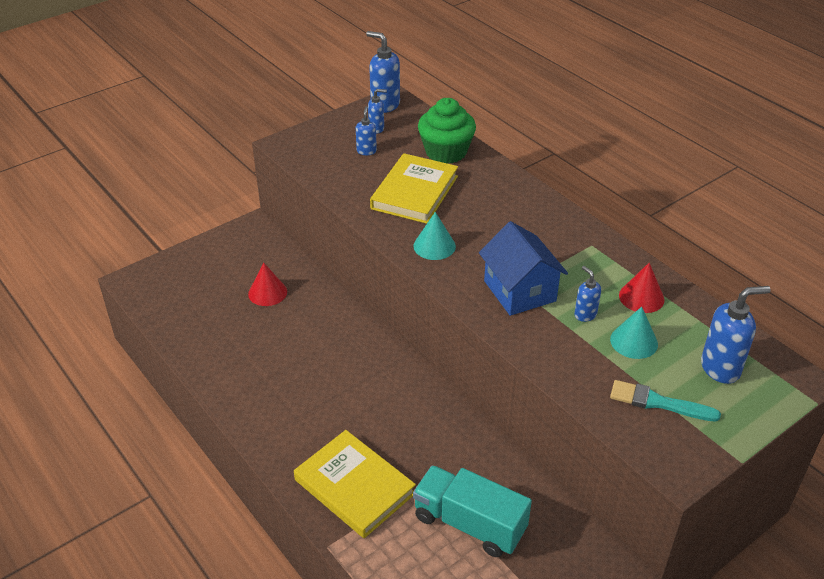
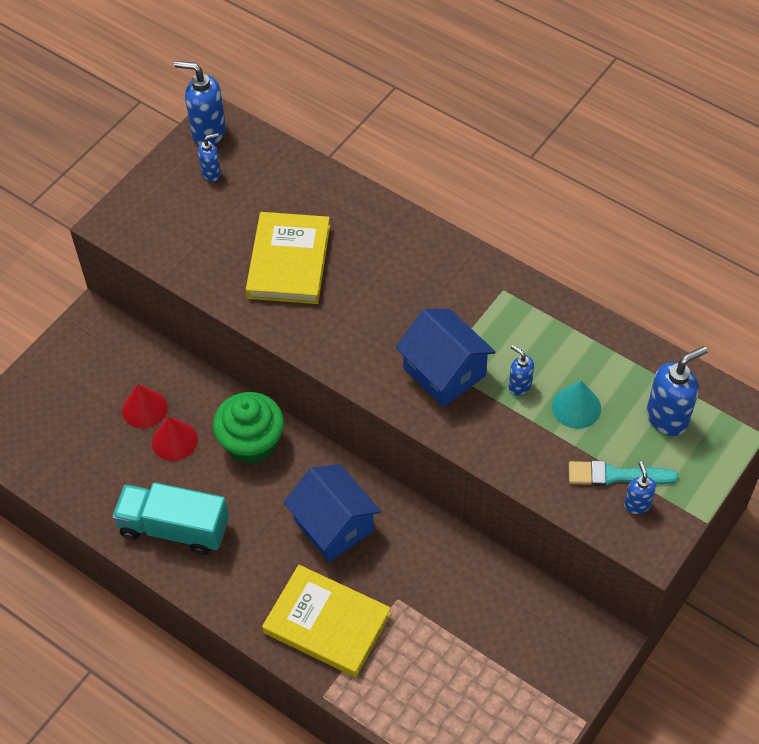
camera: 15 degrees left, 15 degrees up
(366, 151) = (212, 212): blue soap dispenser -> blue soap dispenser (637, 504)
(390, 411) = (333, 525): none -> blue house
(434, 246) = (335, 333): turquoise cone -> none
(446, 152) = (305, 191): green cupcake -> green cupcake (251, 442)
(469, 524) = (453, 632): turquoise truck -> turquoise truck (174, 528)
(641, 297) = (571, 348): red cone -> red cone (174, 440)

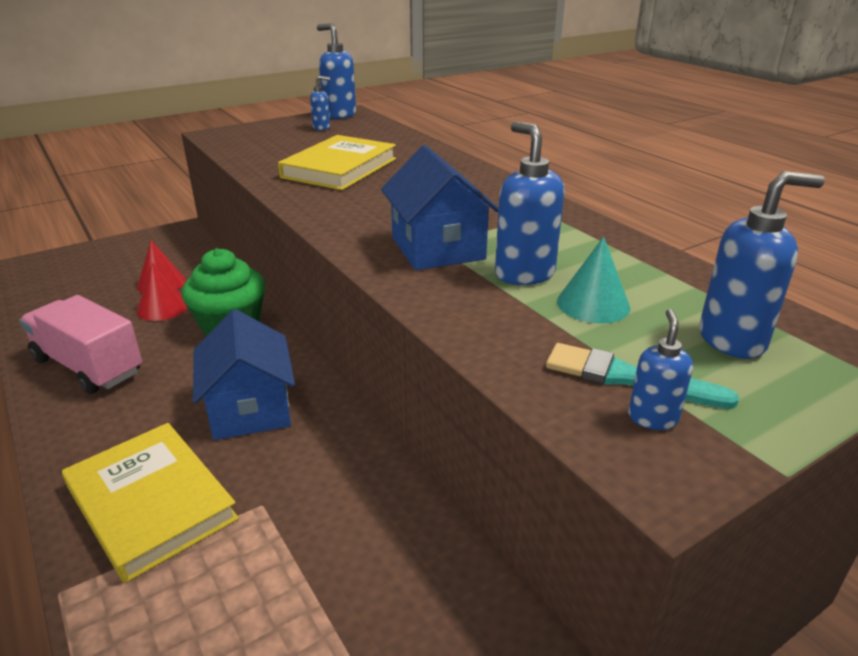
camera: 20 degrees right, 25 degrees down
(174, 528) = (88, 366): turquoise truck -> pink truck
(519, 386) = (524, 274): blue soap dispenser -> blue soap dispenser, size x1.79

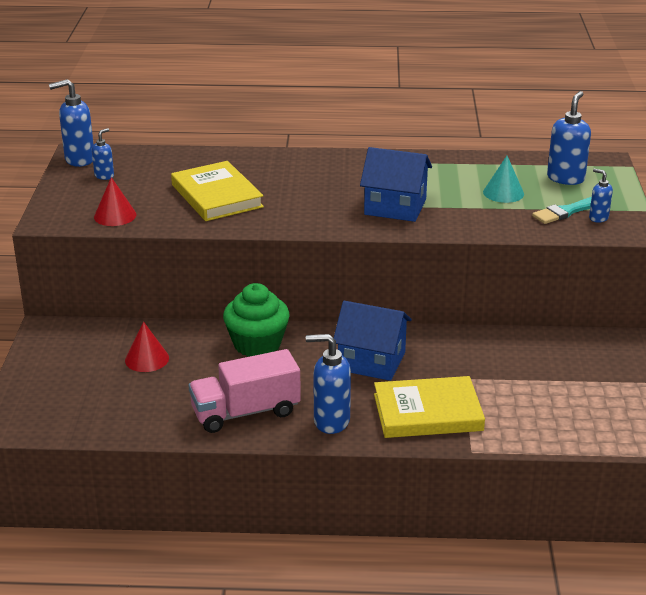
camera: 55 degrees left, 0 degrees up
(163, 307) = (192, 366): red cone -> red cone (115, 215)
(524, 274) = (454, 196): blue soap dispenser -> blue soap dispenser (331, 421)

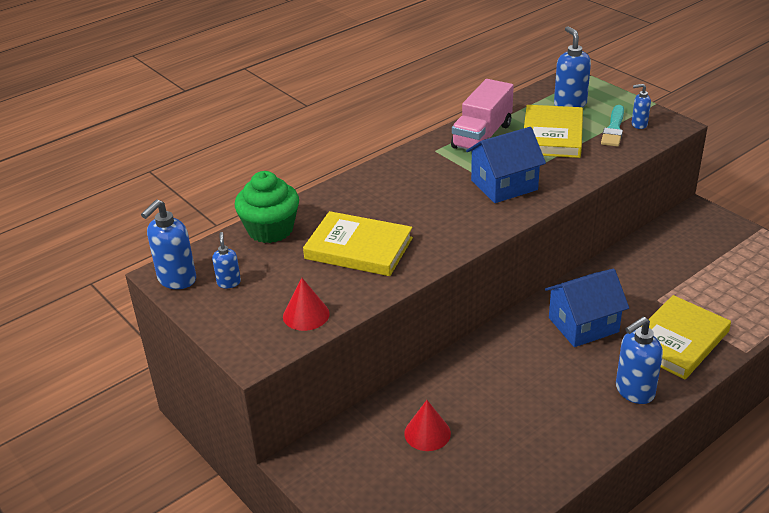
camera: 40 degrees left, 5 degrees up
(245, 412) = (570, 426): pink truck -> pink truck (482, 136)
(257, 344) = (487, 363): green cupcake -> green cupcake (270, 230)
(503, 193) = (552, 135): turquoise cone -> yellow book

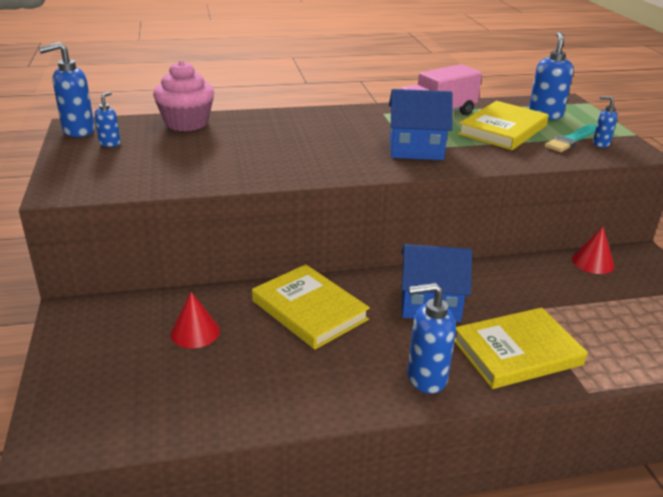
camera: 25 degrees right, 5 degrees down
(270, 230) = (186, 123): green cupcake -> pink cupcake
(306, 315) = (134, 180): red cone -> red cone (592, 262)
(358, 248) = (236, 153): yellow book -> yellow book (309, 310)

